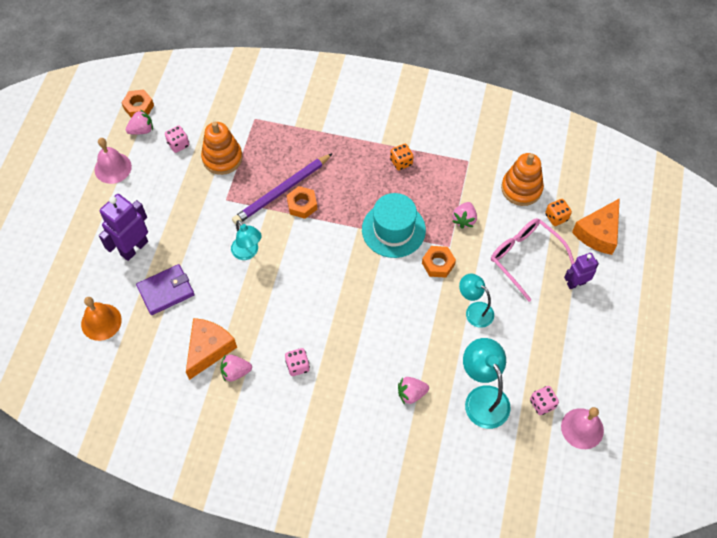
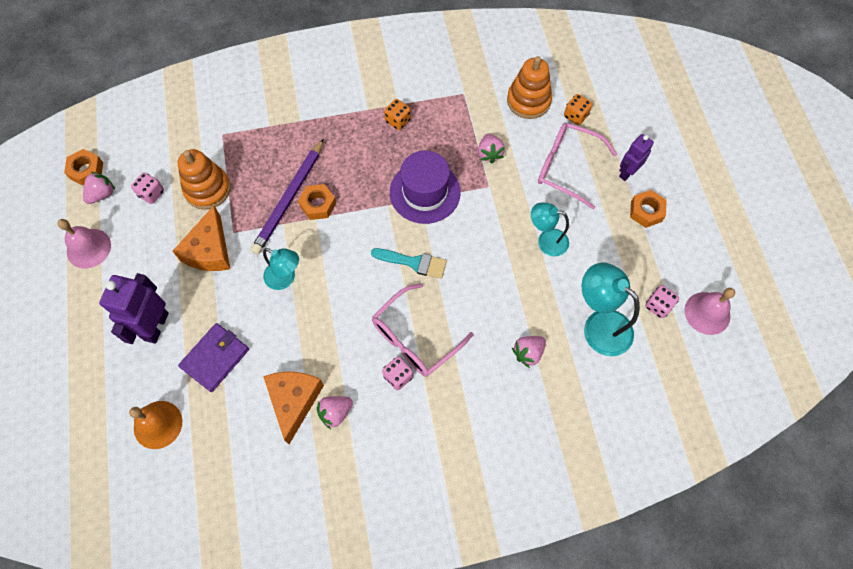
camera: 25 degrees left, 5 degrees up
(326, 342) = (414, 338): none -> pink glasses
(355, 282) = (413, 262): none -> turquoise brush
(393, 229) = (425, 192): turquoise hat -> purple hat
(438, 264) = (487, 209): orange nut -> orange nut (646, 211)
(598, 233) = (622, 115): orange cheese -> orange cheese (209, 250)

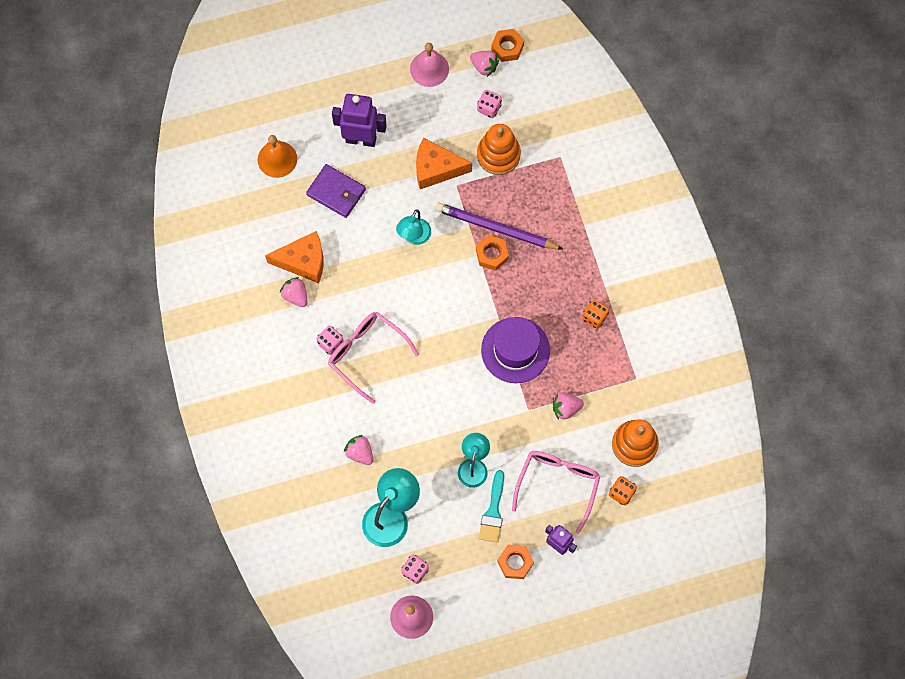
camera: 85 degrees right, 5 degrees up
(413, 262) = (440, 346): turquoise brush -> turquoise brush (493, 511)

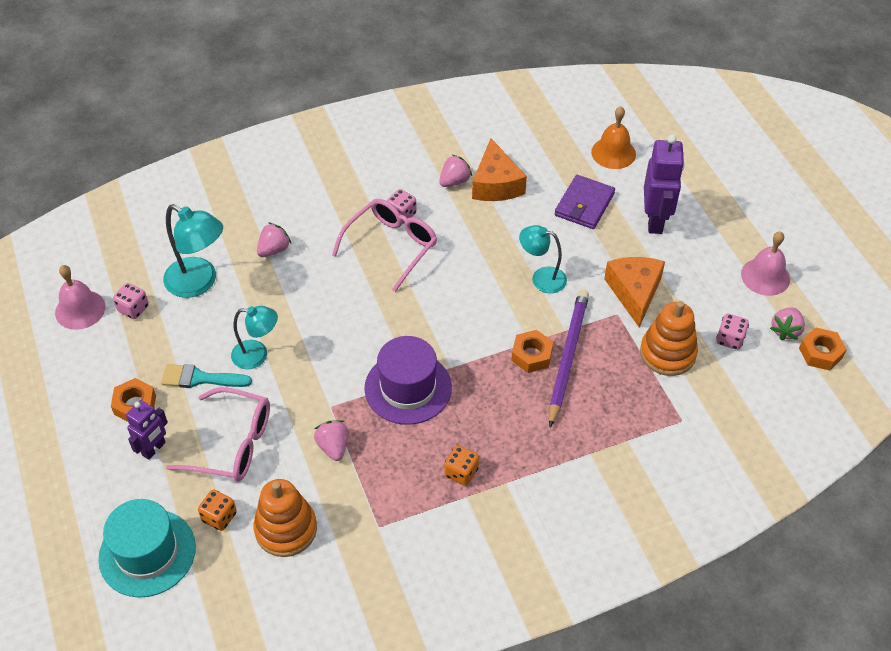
camera: 85 degrees right, 20 degrees down
(648, 544) = (147, 553): none -> turquoise hat

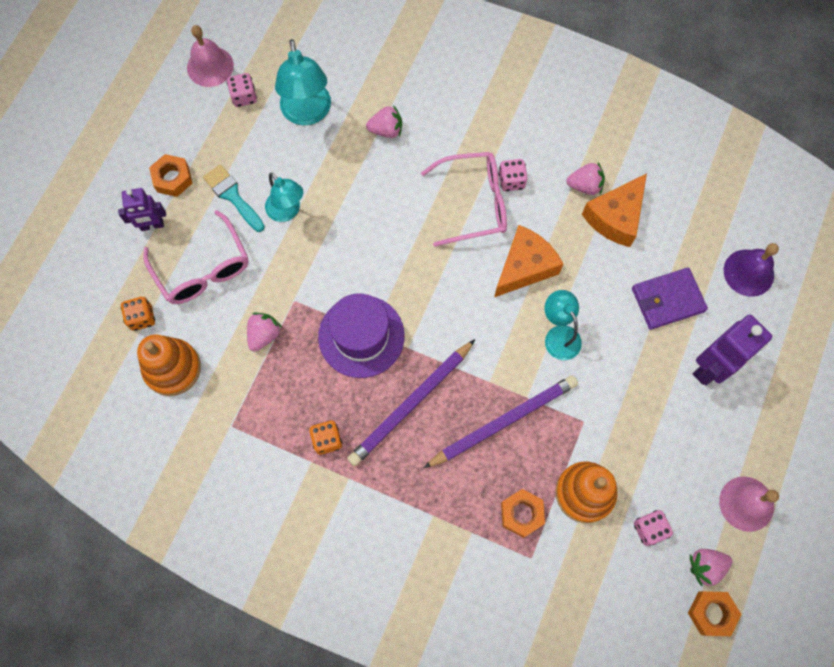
camera: 45 degrees right, 20 degrees up
(147, 553) = (76, 301): turquoise hat -> none
(494, 399) = (411, 404): none -> purple pencil
(531, 355) = (478, 394): orange nut -> orange nut (521, 514)
(613, 153) = (748, 272): orange bell -> purple bell
(634, 292) = (618, 416): orange cheese -> orange cheese (524, 267)

